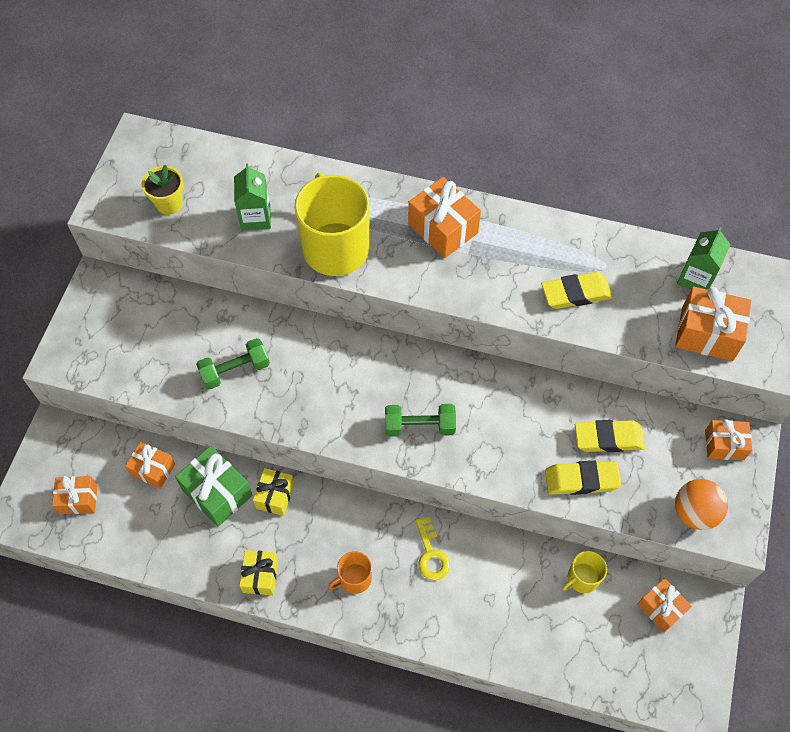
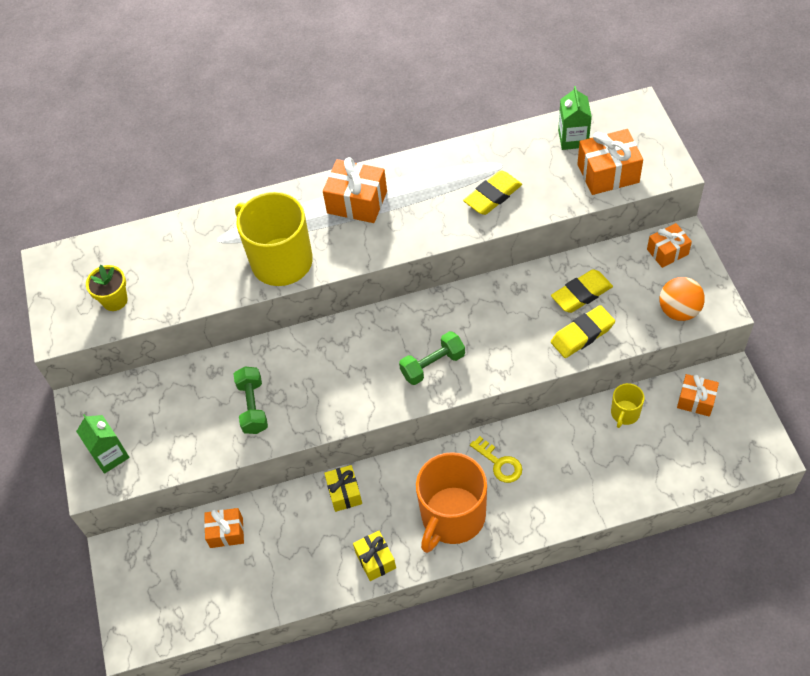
camera: 25 degrees left, 5 degrees down
(78, 499) = (178, 593): orange gift -> none
(217, 492) = (294, 518): green gift -> none
(235, 370) = (253, 407): green dumbbell -> green dumbbell turned 45 degrees counterclockwise
(255, 217) = (197, 272): green carton -> green carton (110, 455)
(354, 578) = (452, 517): orange mug -> orange mug, size x2.14

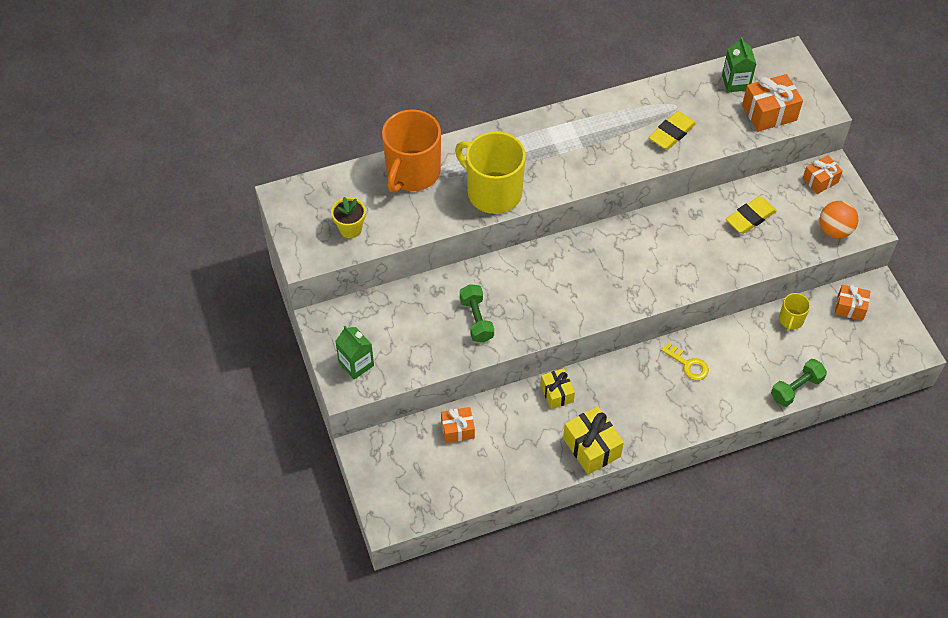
camera: 10 degrees left, 0 degrees up
(357, 202) = (553, 140): orange gift -> none
(375, 560) = (591, 447): yellow gift -> yellow gift, size x1.56
(433, 365) = (629, 280): green dumbbell -> green dumbbell (796, 388)
(452, 517) = (653, 410): orange mug -> orange mug (412, 172)
(582, 334) = (754, 252): yellow eraser -> none

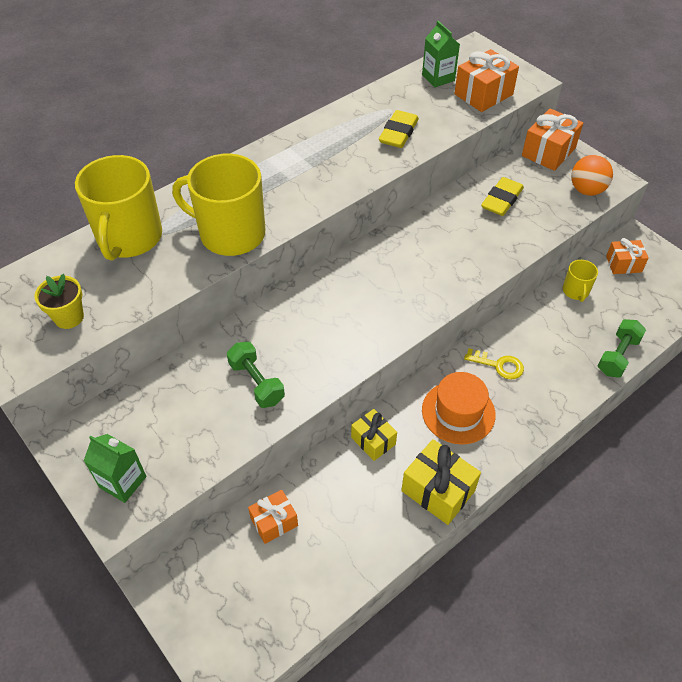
camera: 20 degrees left, 5 degrees down
(412, 172) = (129, 238): orange mug -> yellow mug
(635, 392) = (458, 412): none -> orange hat
(820, 180) = (548, 152): orange gift -> orange gift, size x1.56

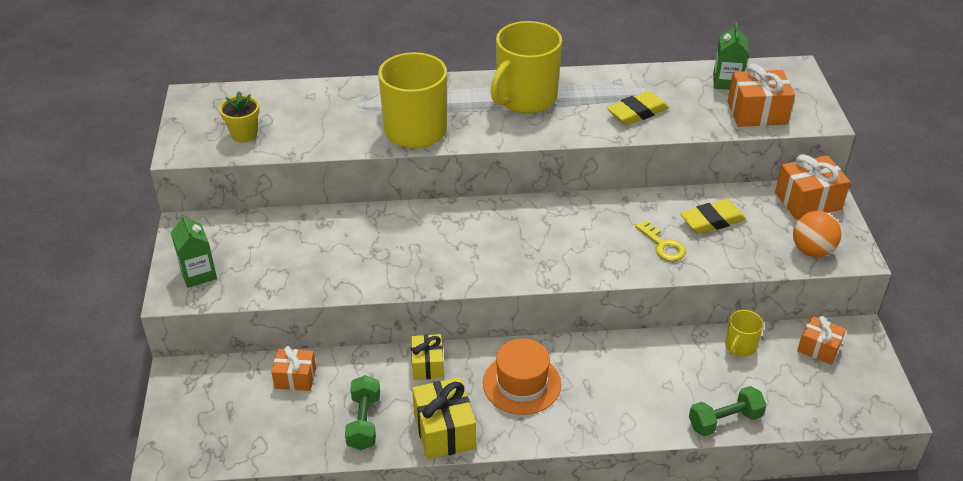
camera: 35 degrees right, 10 degrees down
(129, 238) = (336, 99): yellow mug -> yellow mug (525, 98)
(256, 382) = (353, 258): green dumbbell -> green dumbbell (364, 422)
(499, 365) = (597, 367): yellow key -> yellow key (663, 245)

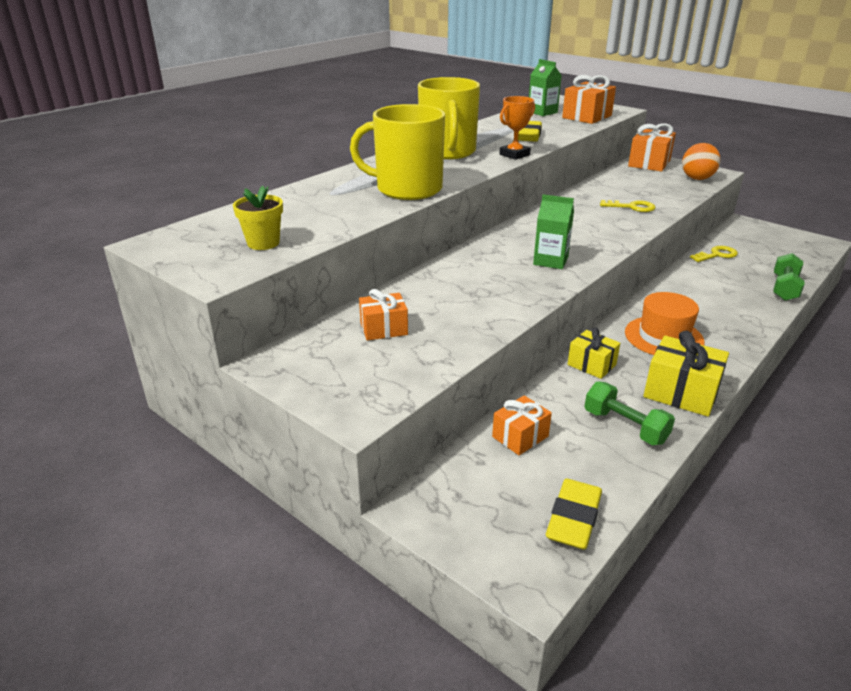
camera: 45 degrees left, 10 degrees down
(198, 274) = (352, 386): green carton -> green carton (550, 261)
(571, 133) = (514, 155): none -> orange trophy
(712, 221) = (629, 188): yellow eraser -> yellow eraser (573, 519)
(740, 346) = (717, 255): yellow mug -> yellow key
(818, 348) = (746, 237): orange gift -> orange gift (384, 329)

